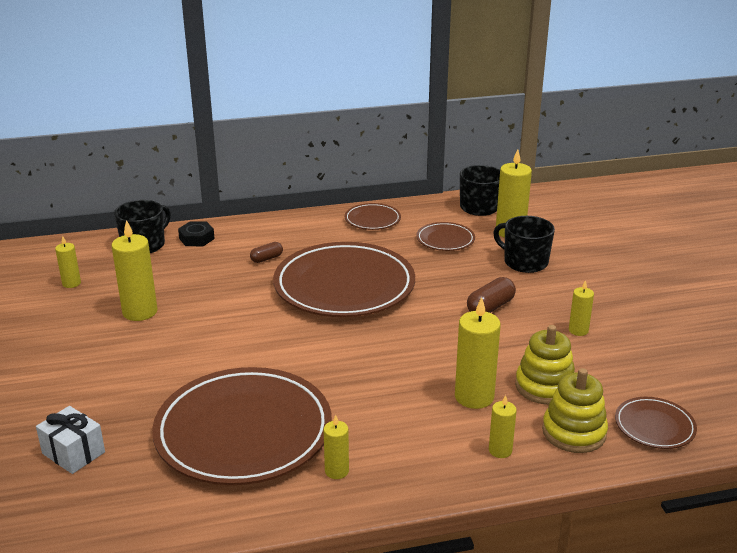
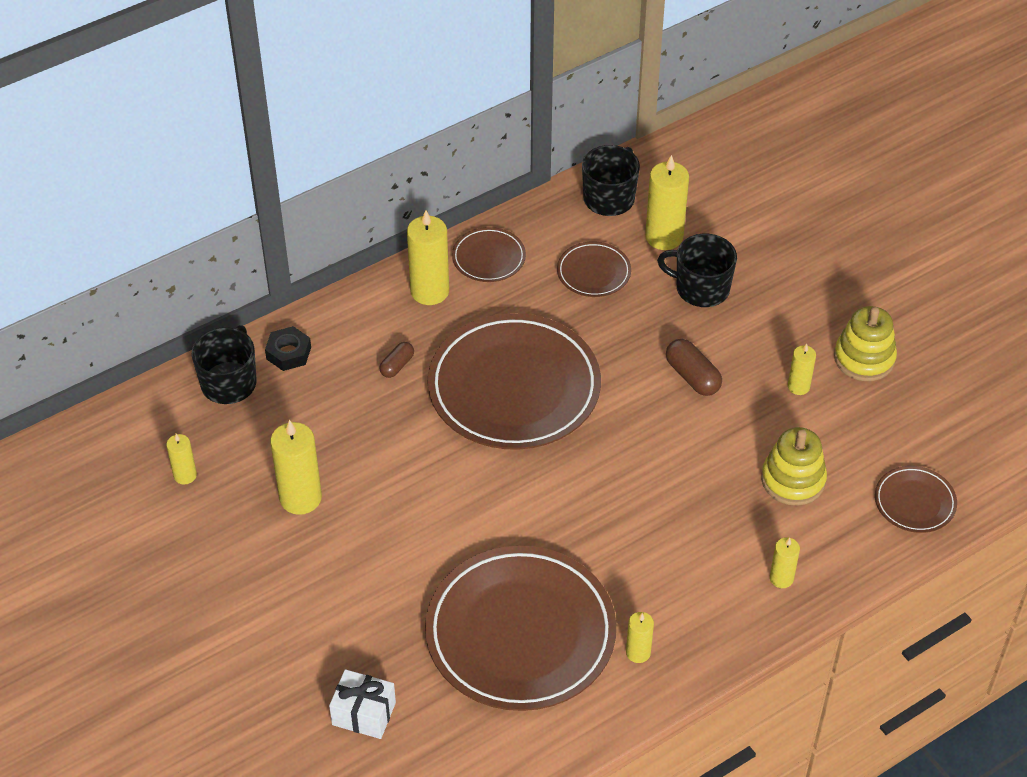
camera: 20 degrees left, 20 degrees up
(474, 397) = (728, 516): yellow candle -> yellow candle (430, 291)
(490, 307) = (692, 376): brown capsule -> brown capsule turned 60 degrees counterclockwise
(574, 432) = (842, 533): yellow stacking toy -> yellow stacking toy (864, 358)

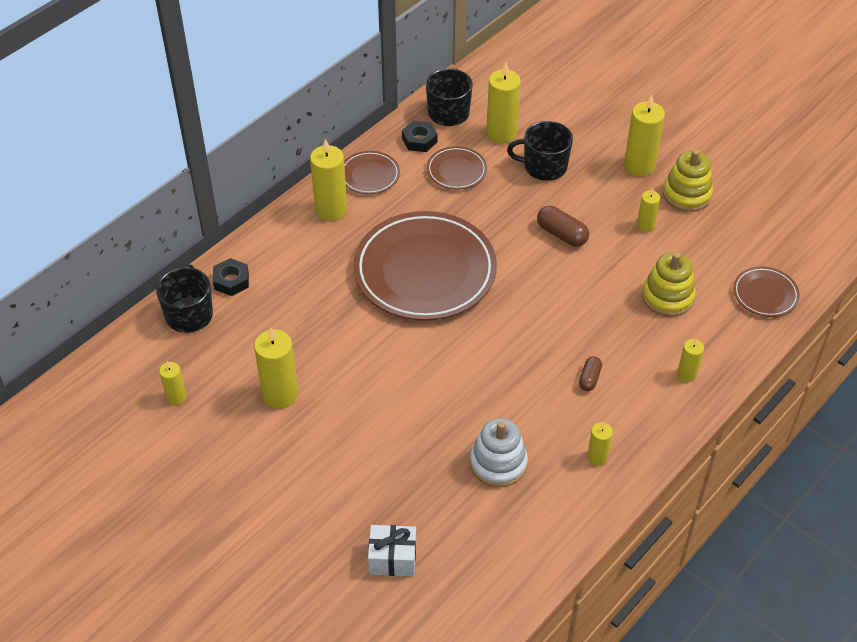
camera: 15 degrees left, 0 degrees up
(397, 365) = (324, 273): brown capsule -> brown capsule (589, 378)
(520, 633) = (498, 463): brown plate -> white stacking toy
(562, 226) = (419, 140): none -> black nut
(818, 310) = (639, 166): none -> yellow candle

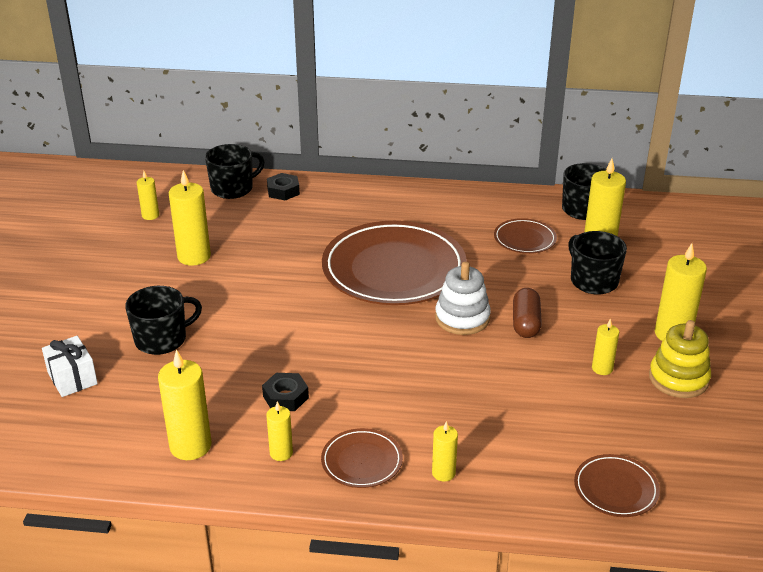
camera: 55 degrees right, 15 degrees down
(331, 210) = (404, 201): yellow candle -> yellow candle (190, 446)
(369, 175) = (463, 203): brown plate -> brown plate (362, 461)
(389, 471) = (162, 339): none -> black mug
(419, 140) = (533, 209): black nut -> black nut (285, 397)
(498, 463) = (221, 394): white stacking toy -> white stacking toy (462, 318)
(589, 378) = (371, 409): brown capsule -> none
(667, 297) = (528, 419): yellow stacking toy -> none

